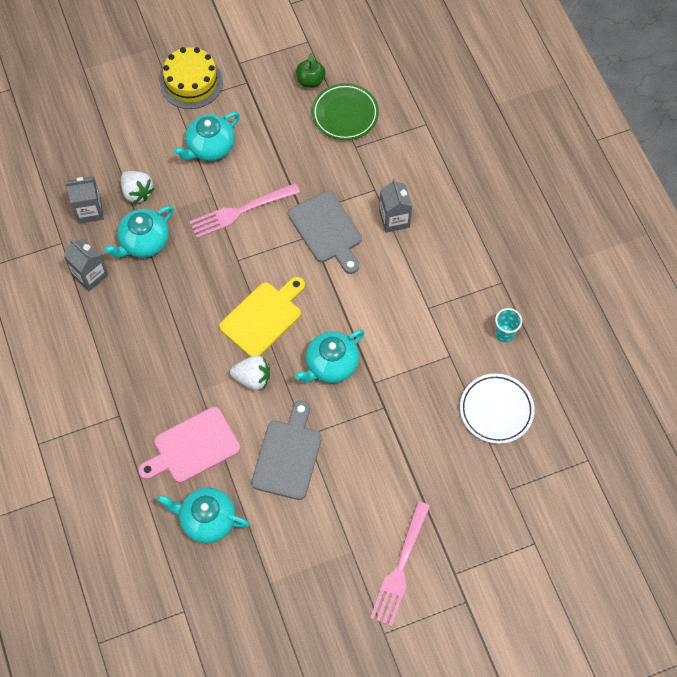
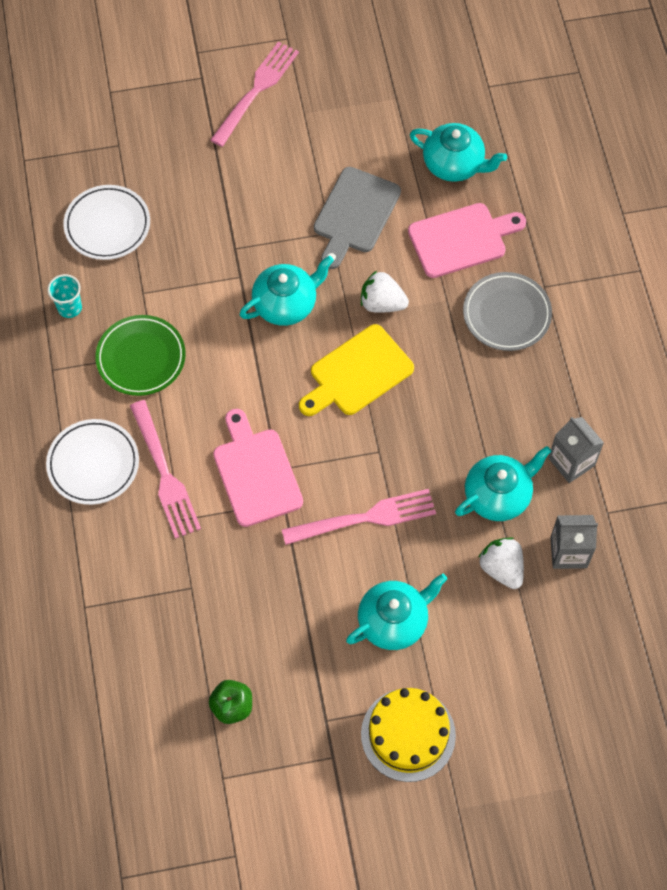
camera: 170 degrees left, 0 degrees up
(149, 385) = (506, 314): none -> grey plate
(327, 230) = (255, 473): grey cutting board -> pink cutting board
(345, 114) = (194, 642): green plate -> green plate (141, 358)
(394, 219) = (164, 473): grey carton -> pink fork
(448, 218) = (93, 464): none -> white plate

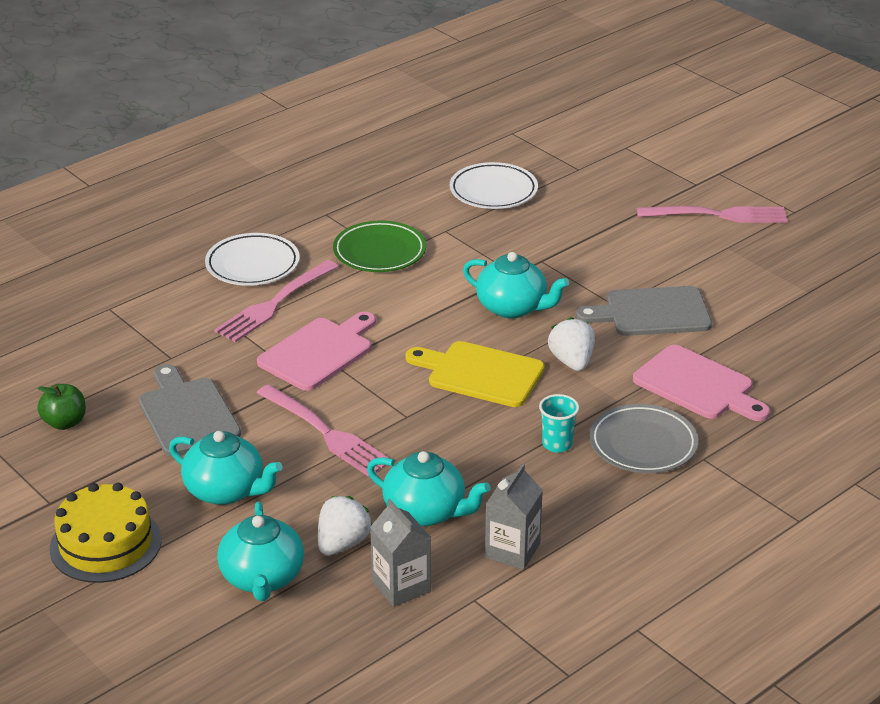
camera: 60 degrees right, 30 degrees down
(69, 308) = (394, 201): turquoise cup -> turquoise cup (557, 444)
(278, 608) = (187, 414): none -> grey cutting board
(454, 164) = (777, 351): turquoise teapot -> turquoise teapot (262, 578)

